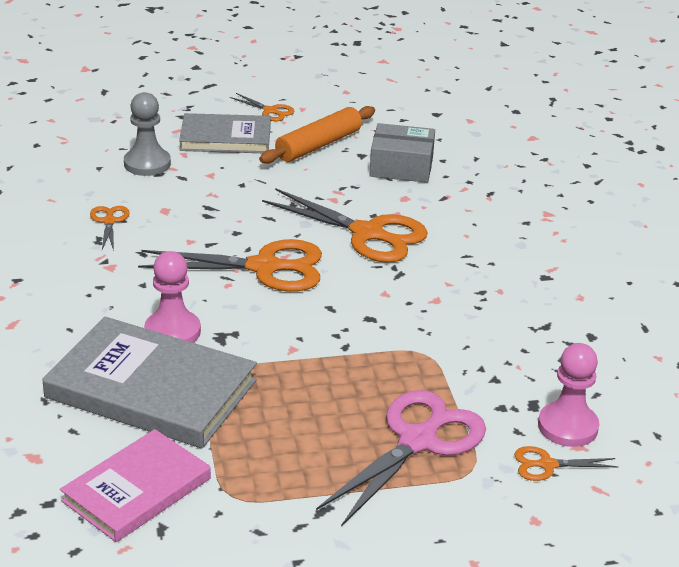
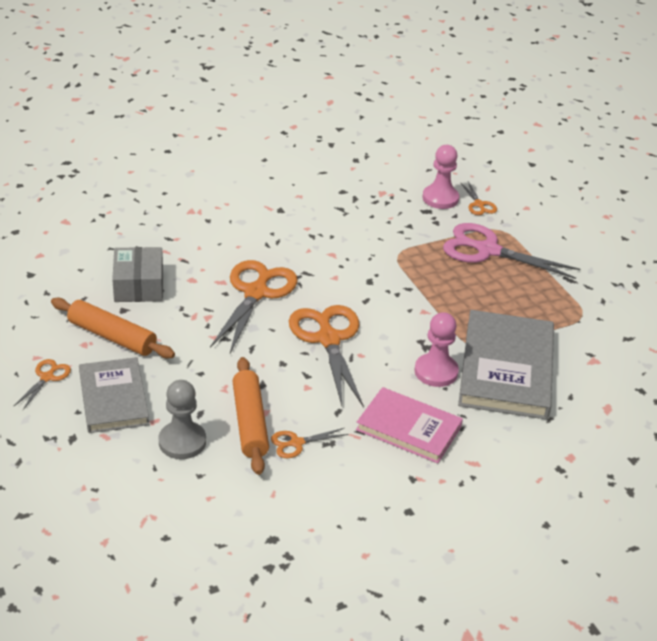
camera: 105 degrees left, 5 degrees up
(137, 490) = (604, 354): pink book -> pink book (409, 428)
(154, 200) = (250, 422): none -> orange rolling pin

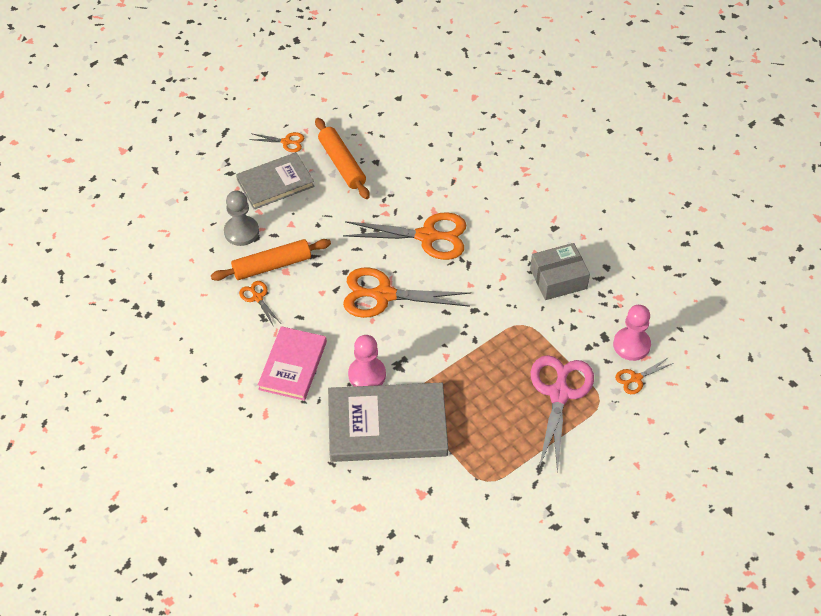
camera: 80 degrees right, 15 degrees up
(112, 337) = (342, 164): orange rolling pin -> orange rolling pin turned 45 degrees counterclockwise
(138, 285) = (408, 162): grey box -> grey box (558, 279)
(328, 339) = (384, 295): orange scissors -> orange scissors turned 150 degrees counterclockwise

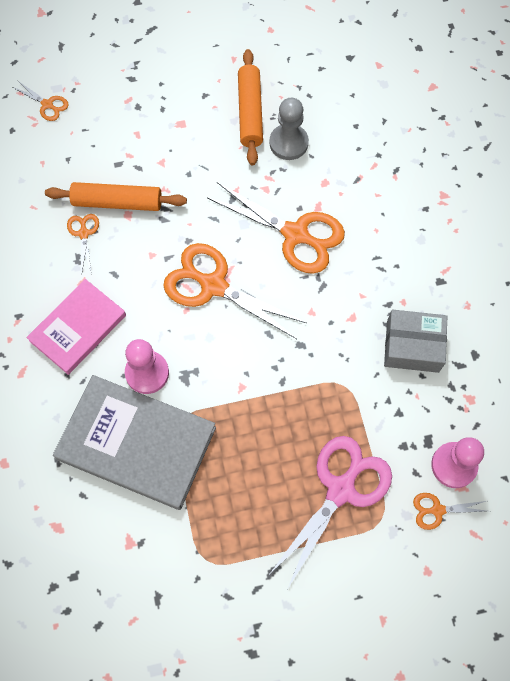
camera: 25 degrees right, 15 degrees up
(241, 232) = (107, 151): grey pawn -> grey pawn (288, 143)
(275, 183) = (170, 108): grey book -> none
(286, 142) = (206, 65): orange scissors -> orange scissors (47, 104)

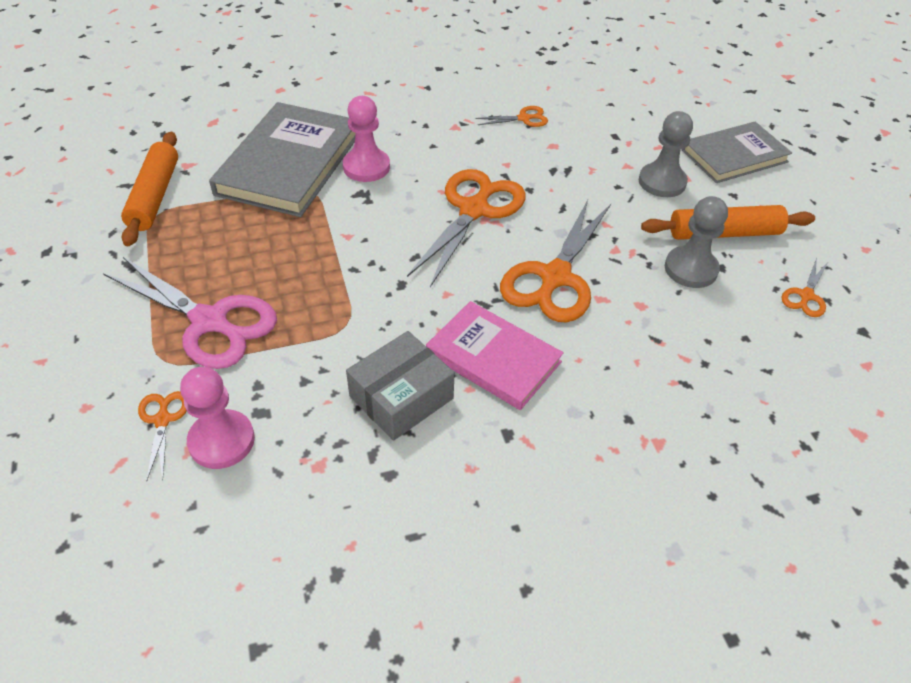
camera: 85 degrees right, 20 degrees down
(47, 104) = (672, 87): orange scissors -> orange scissors (806, 296)
(78, 328) = (416, 121): pink book -> pink book (493, 358)
(117, 202) = (566, 138): orange rolling pin -> orange rolling pin (155, 196)
(155, 82) = (734, 156): none -> grey book
(186, 141) = (662, 182): none -> grey pawn
(412, 346) = (401, 397): grey box -> grey box turned 45 degrees clockwise

